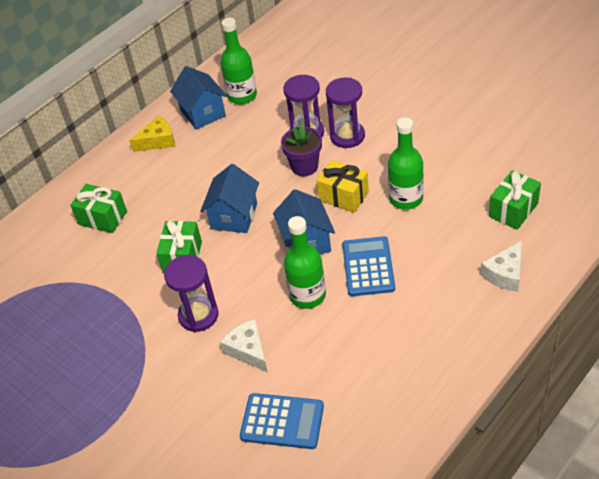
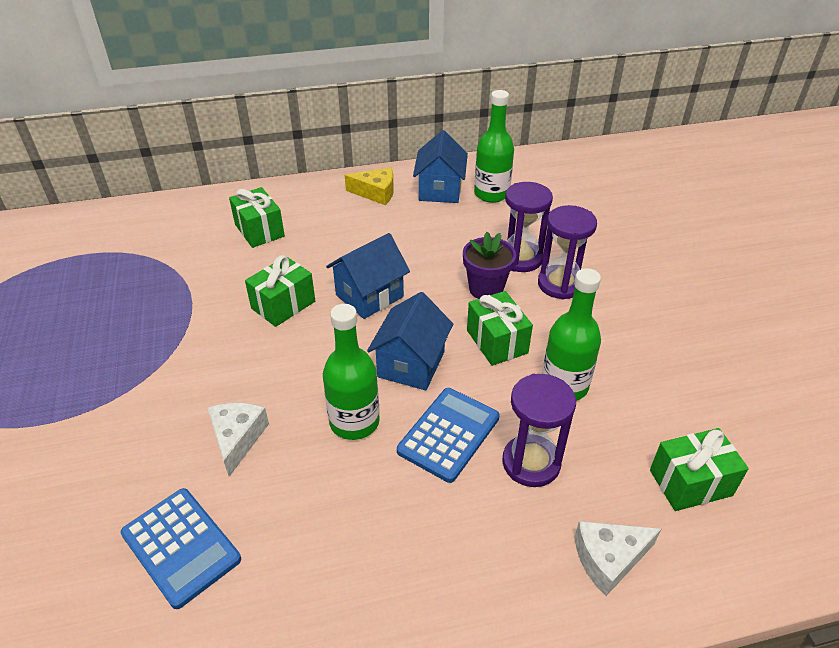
camera: 30 degrees right, 5 degrees down
(198, 315) = (234, 370): purple hourglass -> purple hourglass (531, 463)
(343, 196) = (497, 341): yellow gift -> green gift

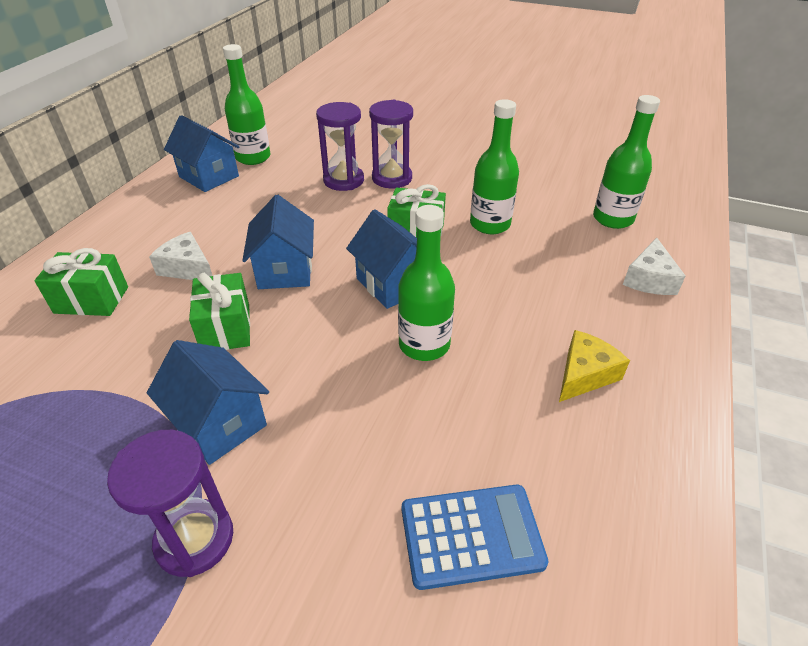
camera: 55 degrees left, 0 degrees up
(197, 356) = (219, 423): none -> blue house
(237, 438) = (369, 434): white cheese -> white cheese (187, 268)
(376, 193) = (156, 208): yellow cheese -> yellow cheese (584, 374)
(449, 434) = (486, 298): blue calculator -> none
(486, 289) = (355, 210): purple flower pot -> none
(531, 463) = (546, 272): purple hourglass -> purple hourglass (195, 539)
(690, 483) = (612, 219): green gift -> green bottle

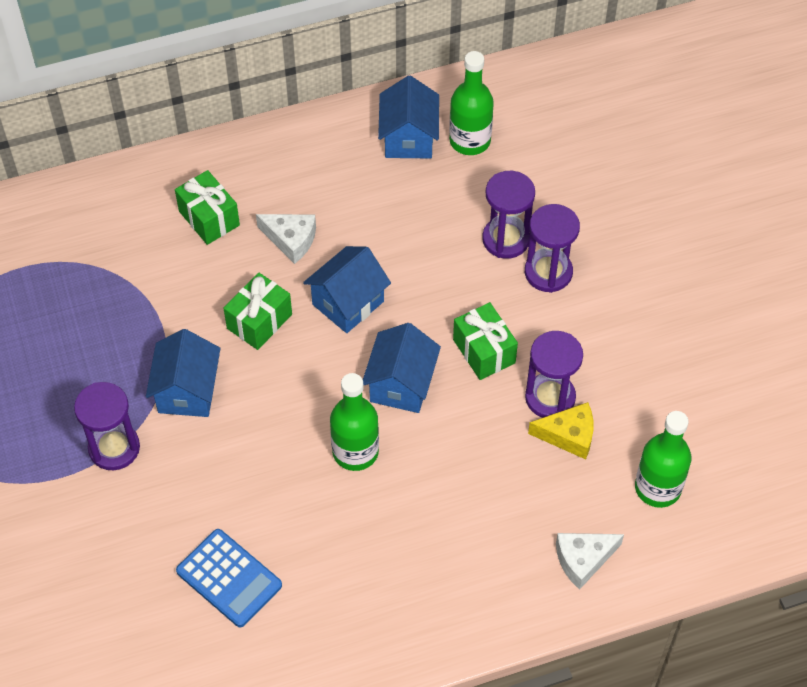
camera: 50 degrees right, 15 degrees up
(187, 268) = (291, 240): white cheese -> white cheese turned 120 degrees clockwise
(490, 224) = (550, 397): green bottle -> purple hourglass
(584, 374) = (417, 569): yellow cheese -> yellow cheese (568, 435)

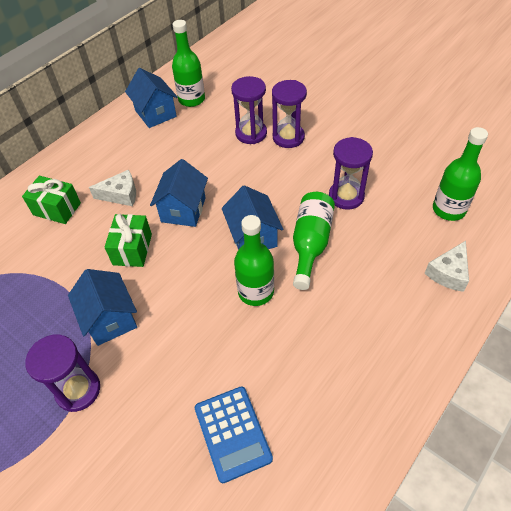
camera: 30 degrees left, 5 degrees down
(229, 578) = (232, 433): blue calculator -> blue calculator turned 60 degrees clockwise
(458, 432) = (310, 244): none -> green bottle
(484, 351) = (287, 193): green gift -> none
(568, 435) = (375, 210): yellow cheese -> none

